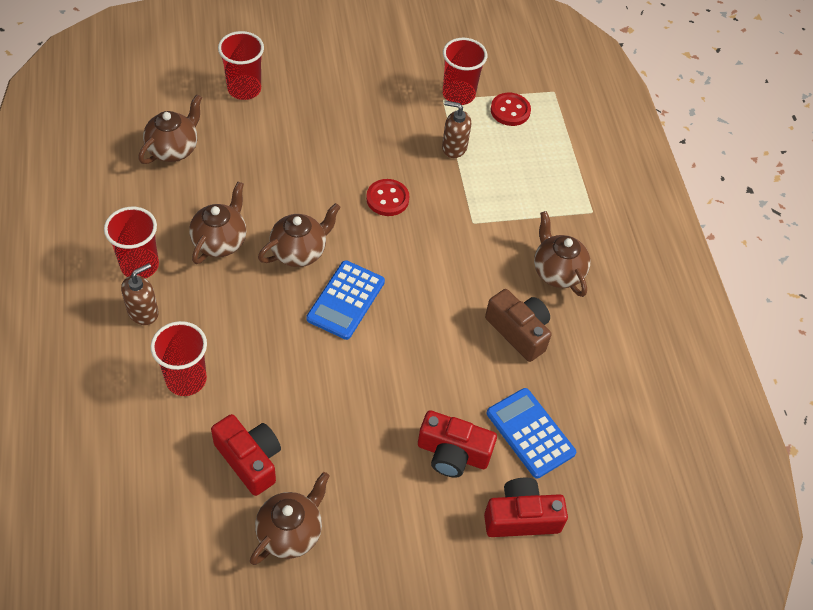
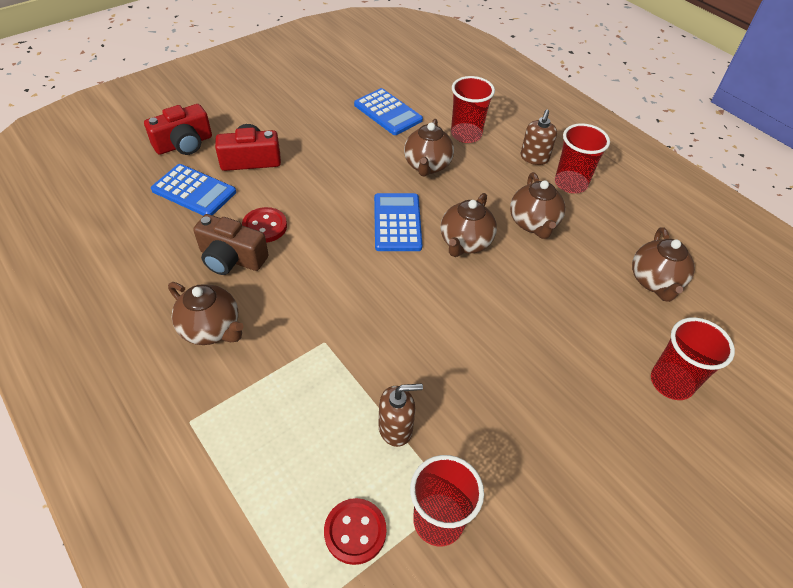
camera: 155 degrees right, 5 degrees down
(250, 459) = (387, 112): red camera -> blue calculator
(290, 532) = (335, 92): brown teapot -> brown teapot (427, 166)
(387, 199) = (426, 327): red button -> red button (265, 226)

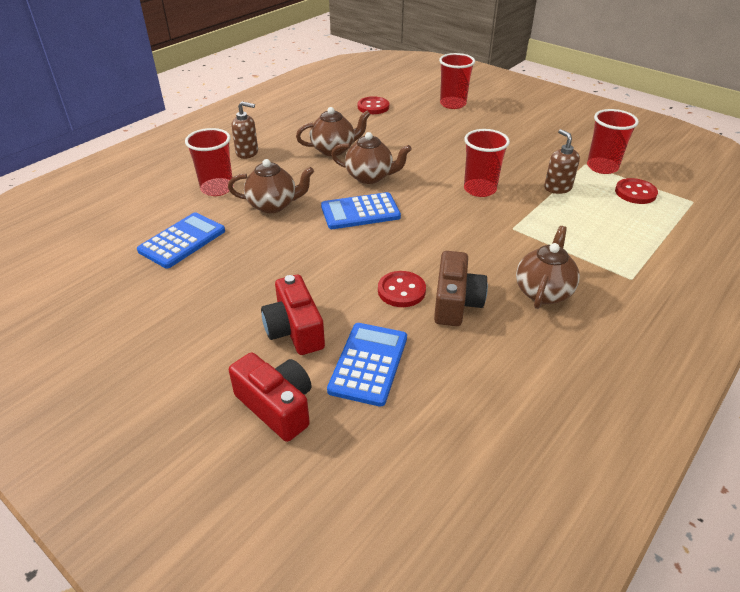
camera: 100 degrees left, 10 degrees down
(570, 183) = (278, 136): red cup -> red cup (480, 189)
(654, 282) = (373, 107): brown teapot -> red button

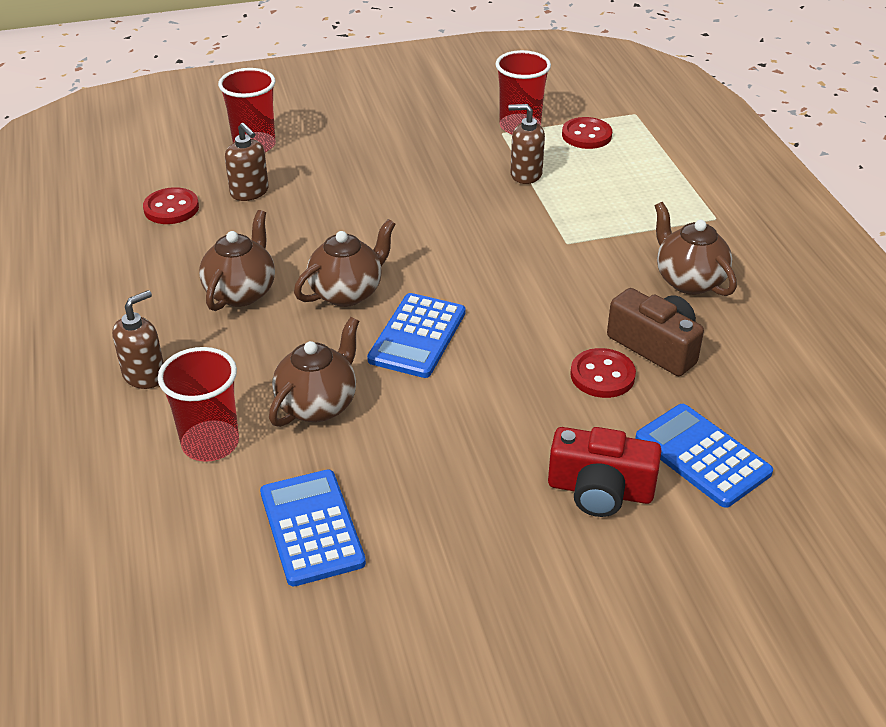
camera: 55 degrees left, 0 degrees up
(277, 406) = (717, 556): red camera -> none
(413, 119) = (249, 192): none -> brown soap dispenser
(480, 189) = (470, 225): red cup -> none

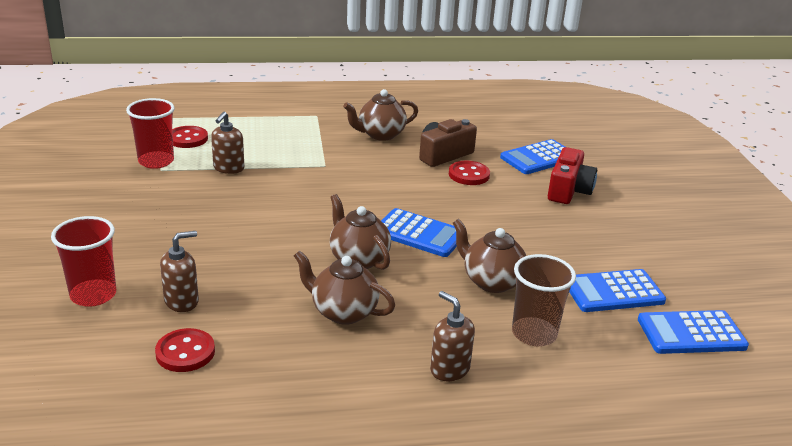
camera: 85 degrees left, 10 degrees down
(210, 443) = (534, 334): red cup -> brown cup
(219, 608) = (691, 333): none -> blue calculator

